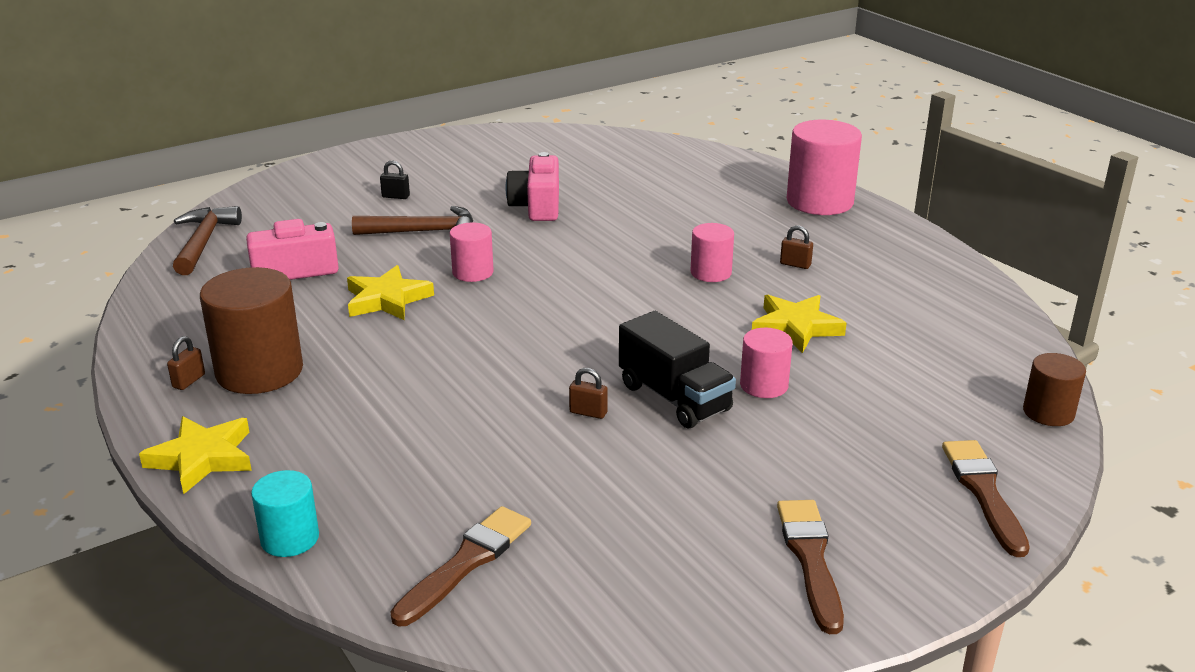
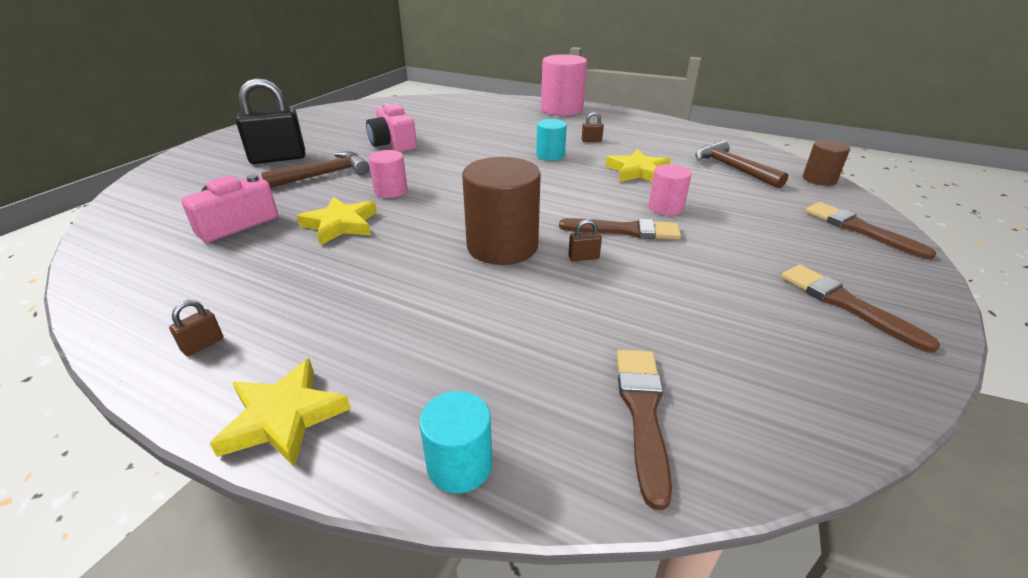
camera: 30 degrees left, 5 degrees up
(189, 381) = (203, 345): brown padlock -> brown padlock turned 45 degrees clockwise
(203, 242) = (123, 224): brown hammer -> brown hammer (733, 168)
(259, 371) = (274, 312): brown cylinder -> brown cylinder (502, 246)
(395, 196) = (278, 158): black padlock -> black padlock, size x2.48
(674, 398) = (625, 230): black truck -> brown brush
(711, 273) = (550, 155): pink cylinder -> turquoise cylinder

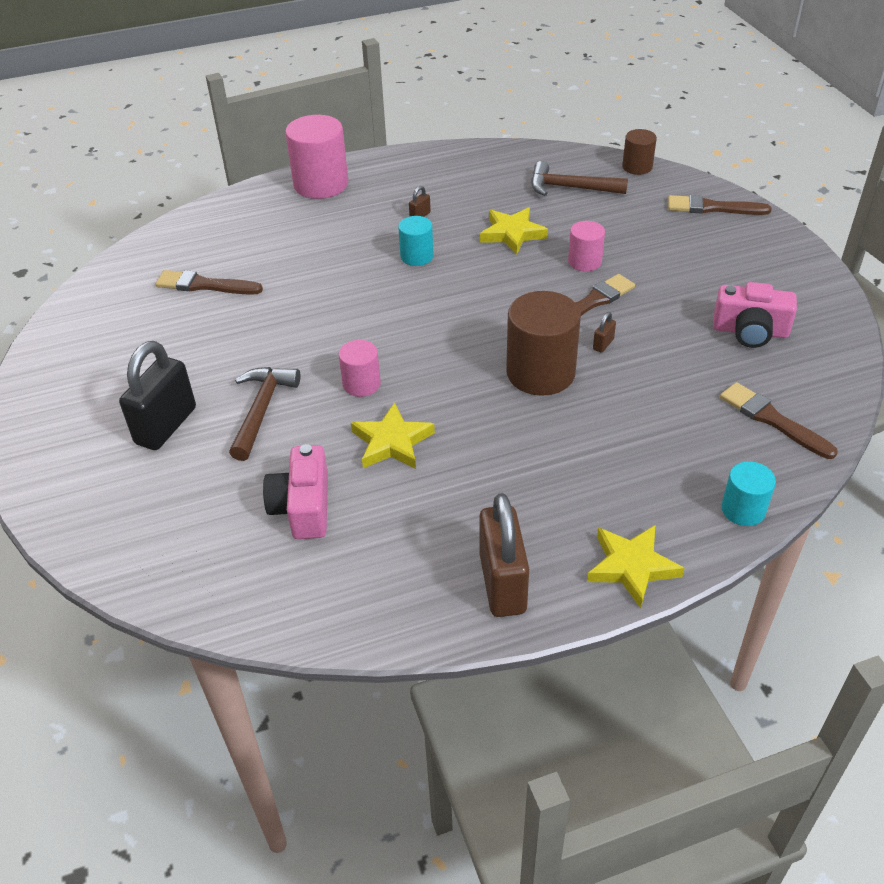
camera: 45 degrees left, 10 degrees up
(203, 345) = (502, 583): brown padlock -> brown padlock, size x2.48
(393, 144) = (245, 332): pink camera -> pink camera (750, 331)
(846, 304) = (770, 279): brown brush -> brown brush (204, 285)

